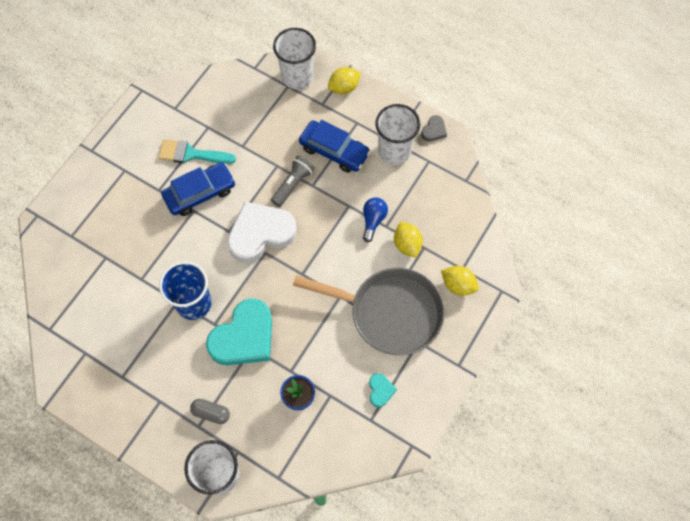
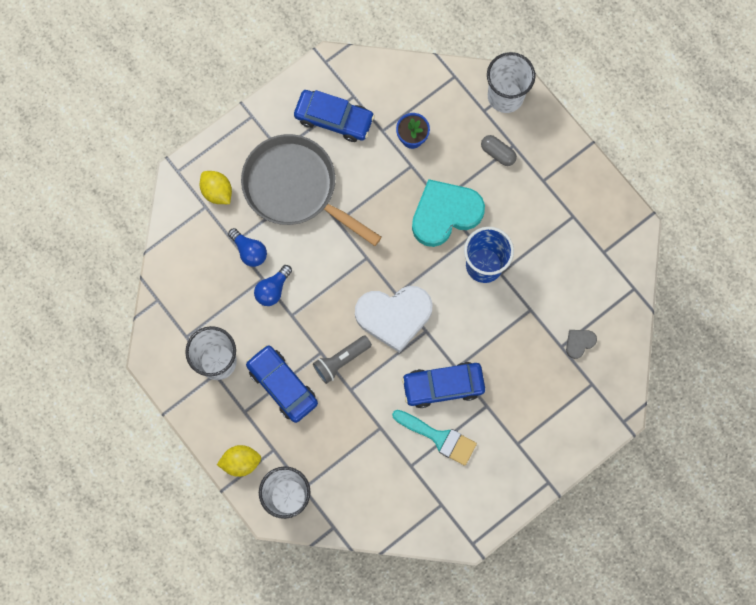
camera: 160 degrees left, 10 degrees up
(380, 390) = (334, 119): turquoise heart -> blue car
(407, 245) = (249, 251): yellow lemon -> blue light bulb
(434, 130) = (164, 371): grey heart -> grey heart (579, 343)

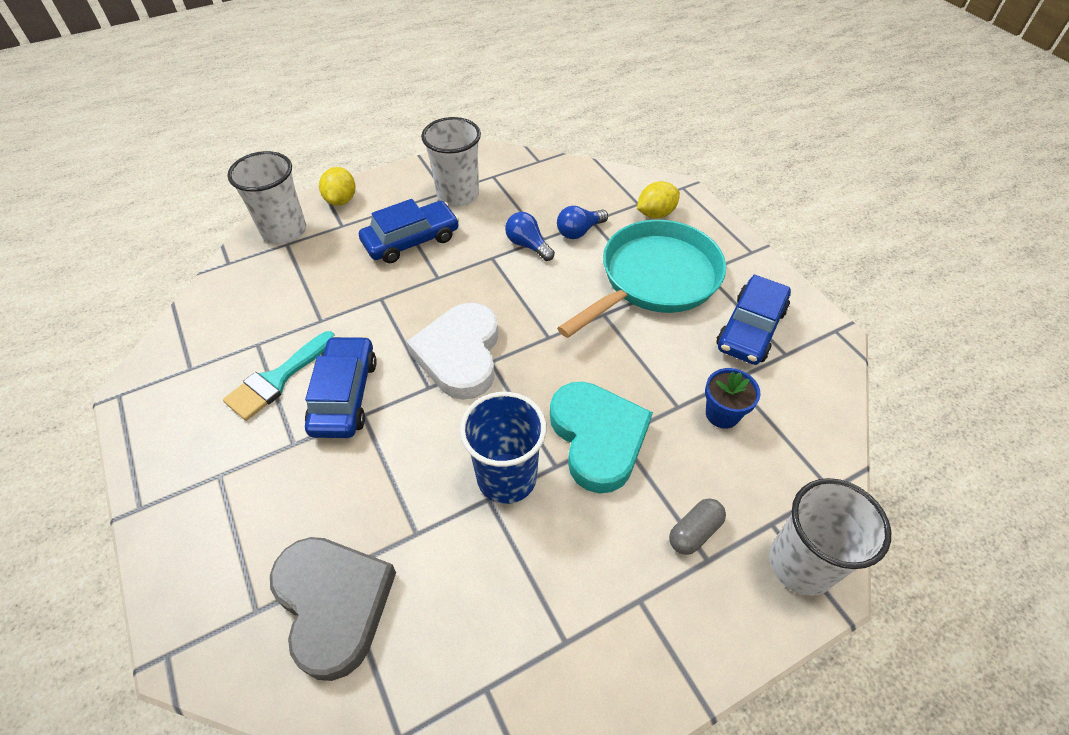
camera: 100 degrees right, 25 degrees down
(295, 188) = (654, 279): grey pan -> turquoise pan
(341, 361) = (420, 294): grey flashlight -> none
(579, 343) = (334, 604): grey heart -> grey heart, size x2.30

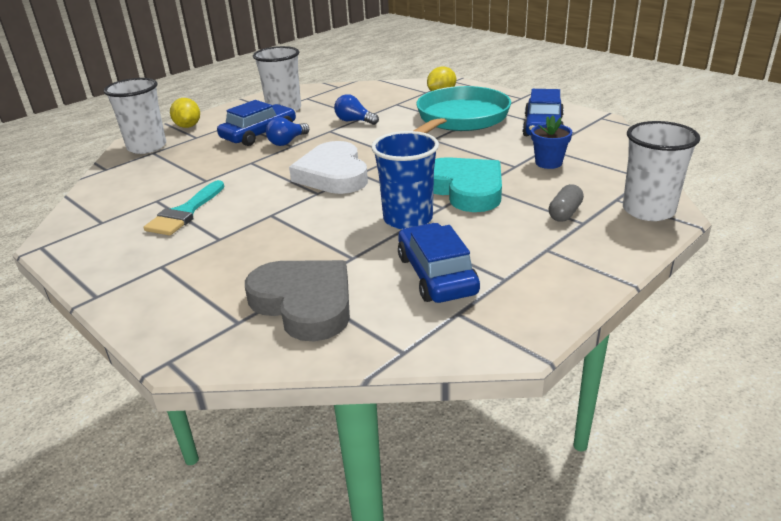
camera: 15 degrees left, 20 degrees down
(344, 395) = (249, 209): blue car -> blue car (436, 275)
(579, 231) = (389, 109): blue light bulb -> blue light bulb (287, 142)

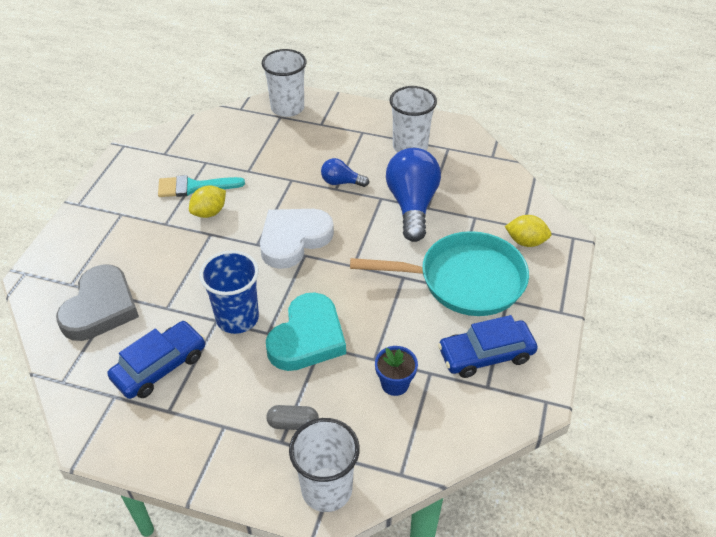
camera: 60 degrees right, 15 degrees up
(188, 126) = (338, 108): yellow lemon -> yellow lemon (209, 212)
(259, 134) = (348, 157): blue car -> none
(354, 121) = (412, 205): blue light bulb -> blue light bulb, size x2.00

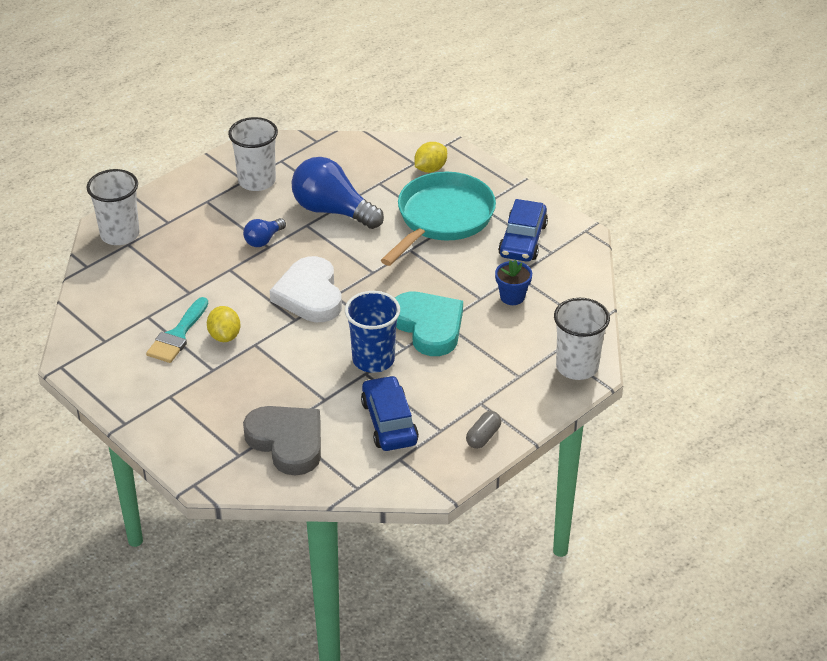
camera: 60 degrees left, 5 degrees down
(293, 423) = (507, 364): grey capsule -> grey capsule (483, 437)

